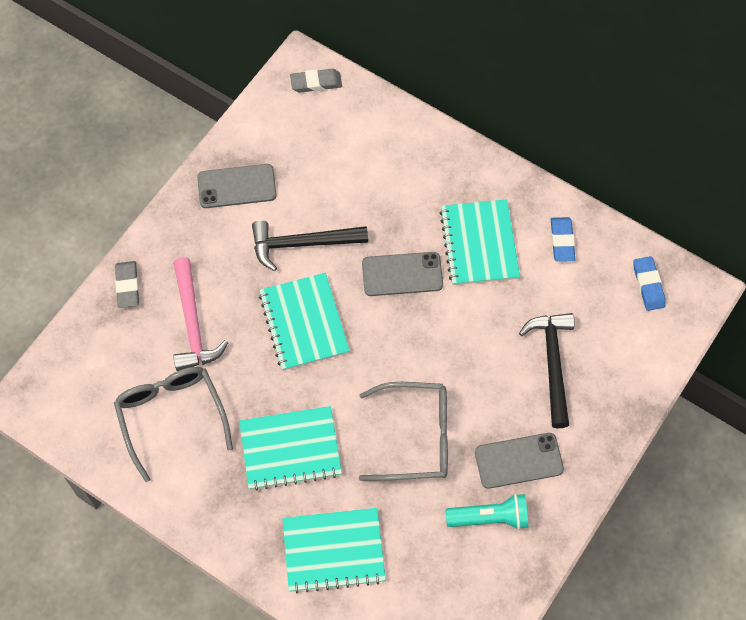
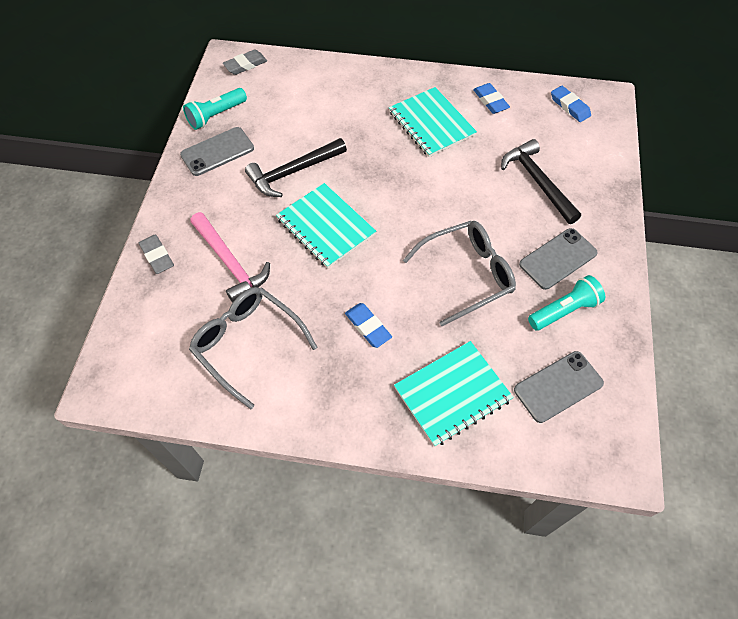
camera: 25 degrees left, 5 degrees down
(255, 139) = (216, 115): none -> turquoise flashlight
(290, 449) = (368, 327): turquoise notebook -> blue eraser
(402, 274) = (385, 164): grey phone -> grey phone (558, 386)

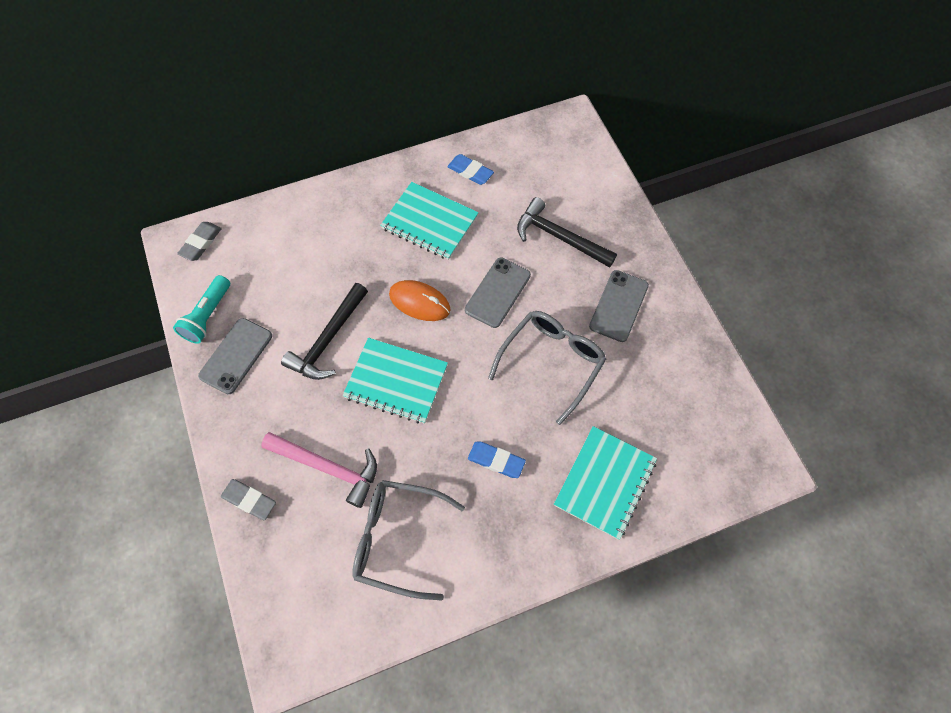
camera: 30 degrees left, 5 degrees up
(384, 178) = (419, 302): none -> orange mouse
(558, 386) = (684, 426): grey phone -> grey phone (498, 292)
(564, 310) = (650, 353): turquoise flashlight -> none
(569, 106) = (544, 144): blue eraser -> none

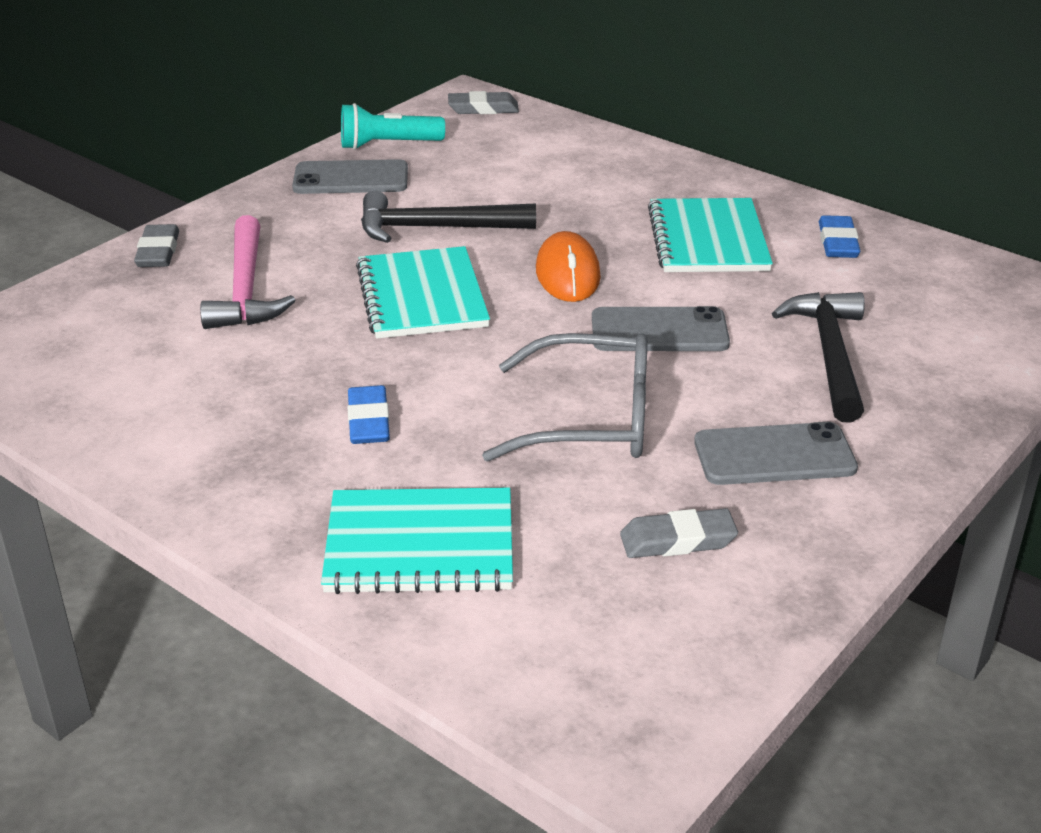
camera: 60 degrees right, 30 degrees down
(396, 539) = (177, 375): grey glasses -> none
(655, 377) = (678, 540): none -> grey eraser

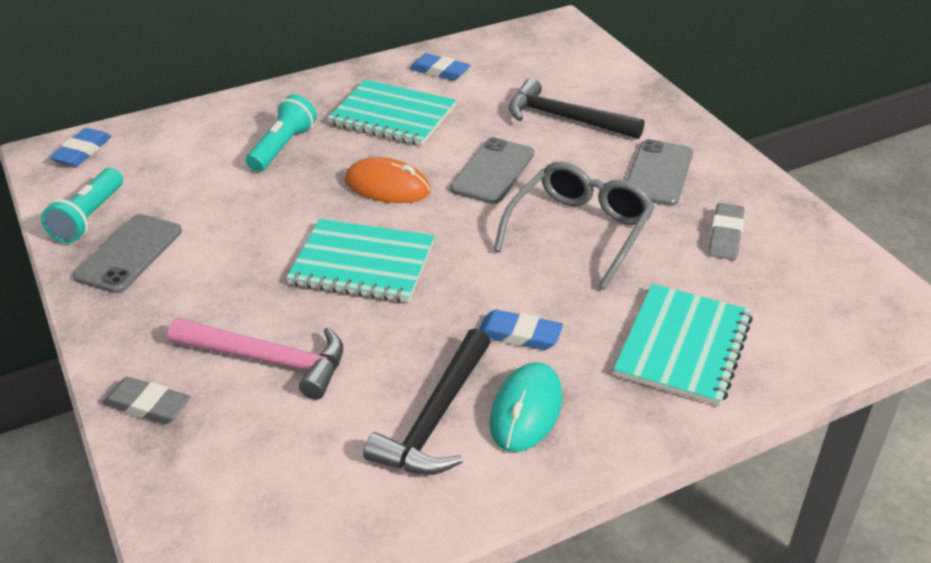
camera: 65 degrees left, 5 degrees up
(249, 454) = (526, 411): none -> turquoise mouse
(435, 228) = (262, 229): black hammer -> black hammer (435, 418)
(483, 108) = (82, 151): grey eraser -> blue eraser
(584, 197) = (282, 147): none -> turquoise flashlight

